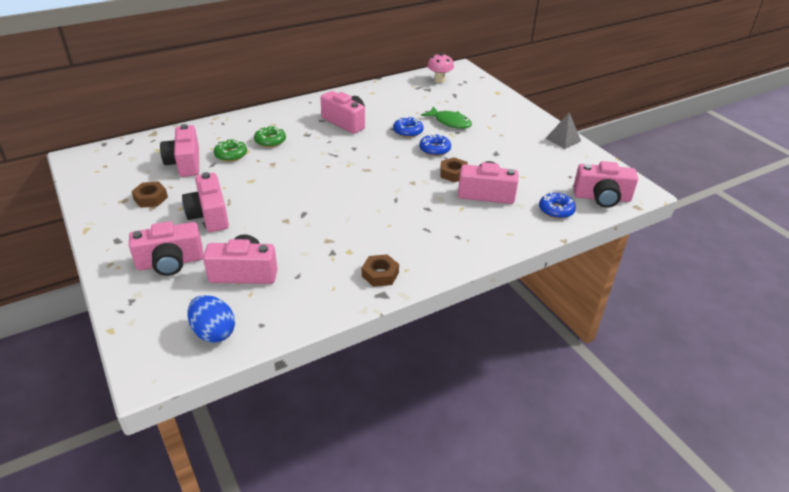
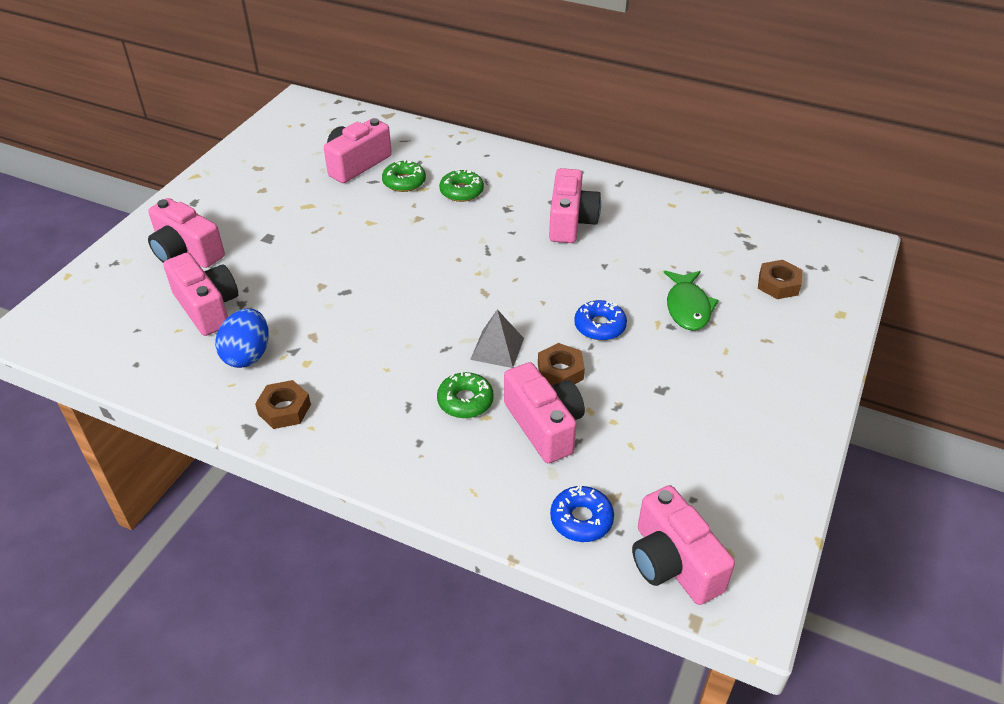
camera: 55 degrees right, 5 degrees up
(151, 198) = (276, 180): brown nut -> brown nut (778, 284)
(209, 215) = (282, 231): pink camera -> none
(214, 332) = (104, 338): blue egg -> blue egg (247, 355)
(408, 131) = (615, 281): blue donut -> none
(439, 80) = (791, 243): pink mushroom -> none
(443, 210) = (465, 401): none -> green donut
(563, 139) = (794, 447): grey pyramid -> grey pyramid (497, 348)

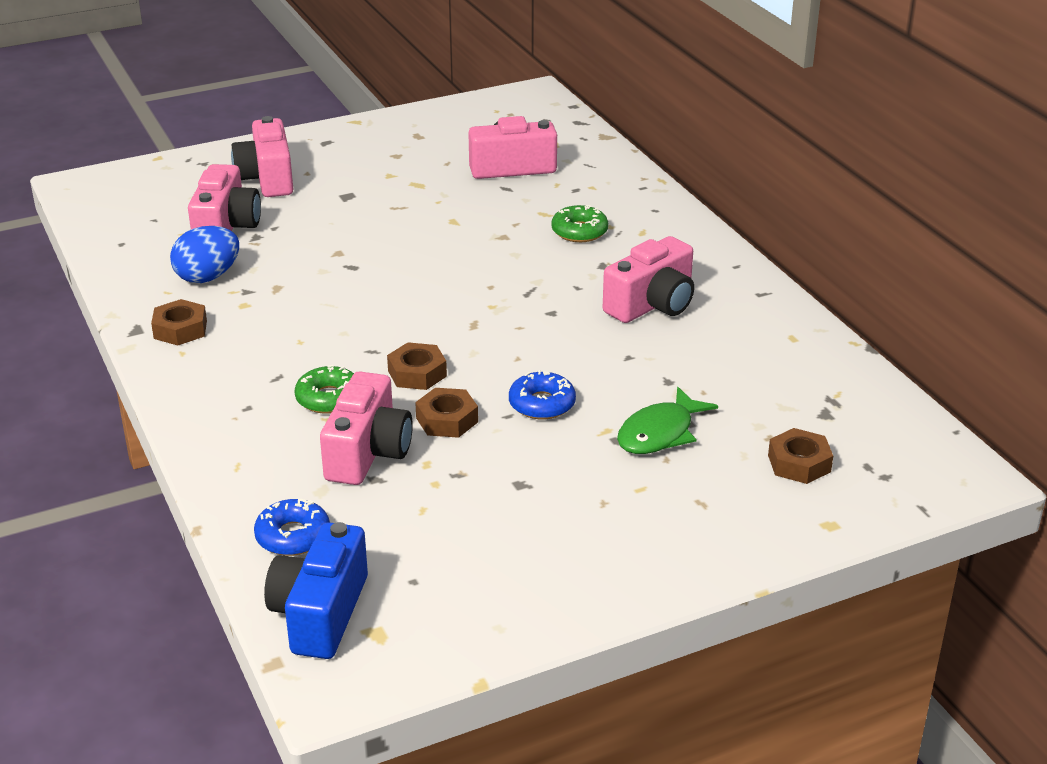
camera: 40 degrees right, 10 degrees down
(404, 182) = (535, 200): green donut -> none
(497, 348) = (417, 373): grey pyramid -> brown nut
(673, 563) = (320, 613): pink camera -> blue camera

